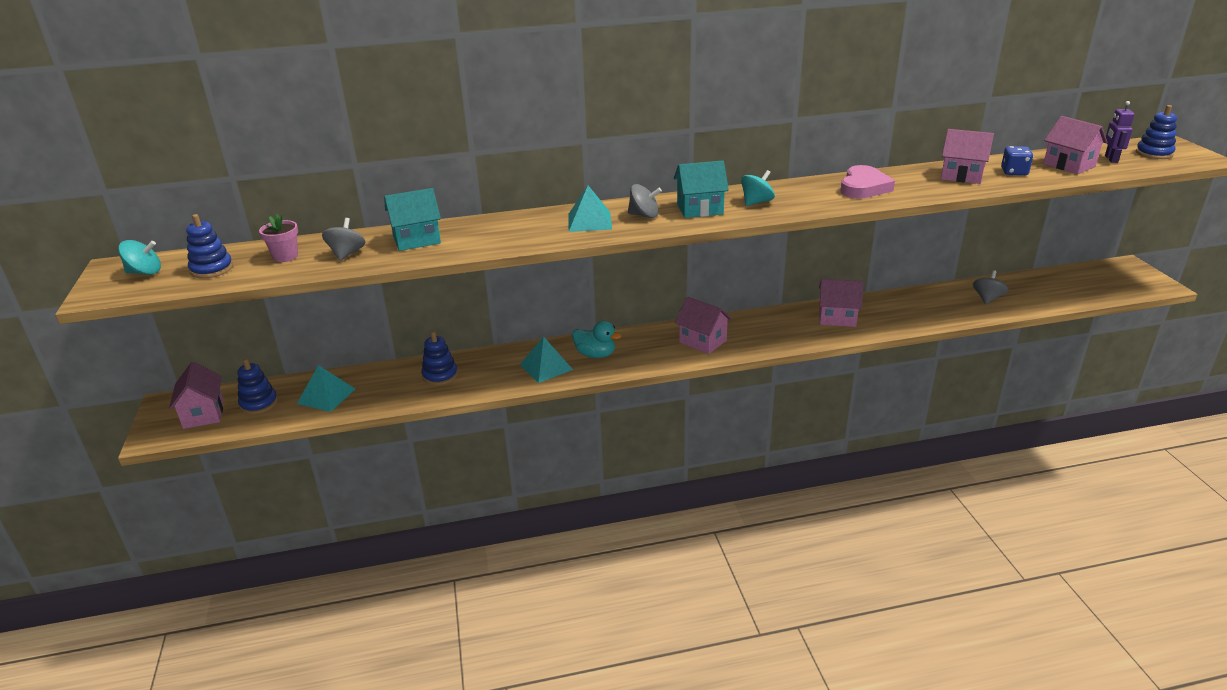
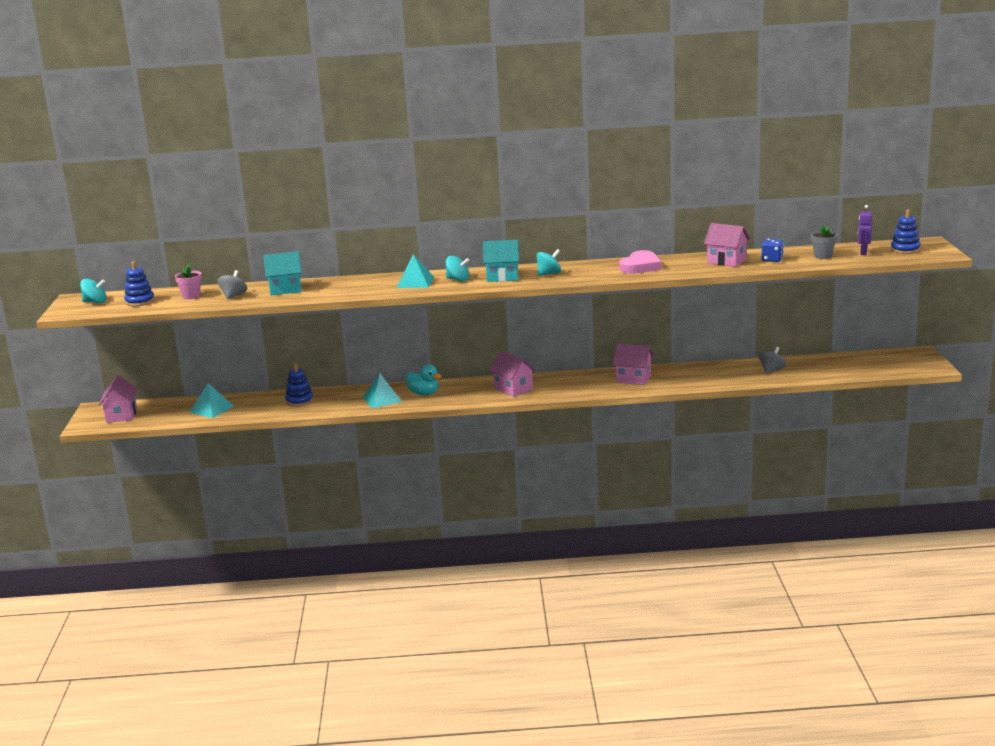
camera: 10 degrees right, 10 degrees down
(259, 403) = (162, 411): blue stacking toy -> none
(644, 215) = (458, 280): grey spinning top -> turquoise spinning top
(1069, 165) = (823, 256): pink house -> grey flower pot

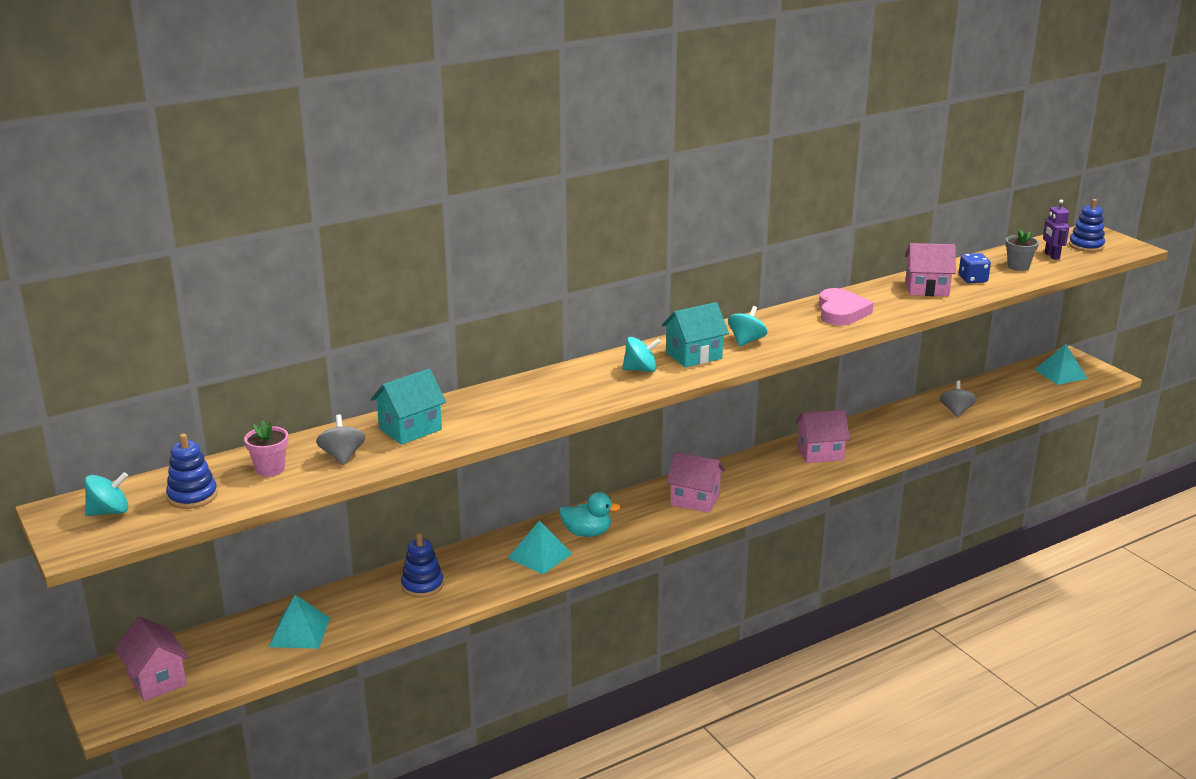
camera: 30 degrees left, 5 degrees up
(415, 282) = (587, 384): turquoise pyramid -> turquoise pyramid (1060, 374)

